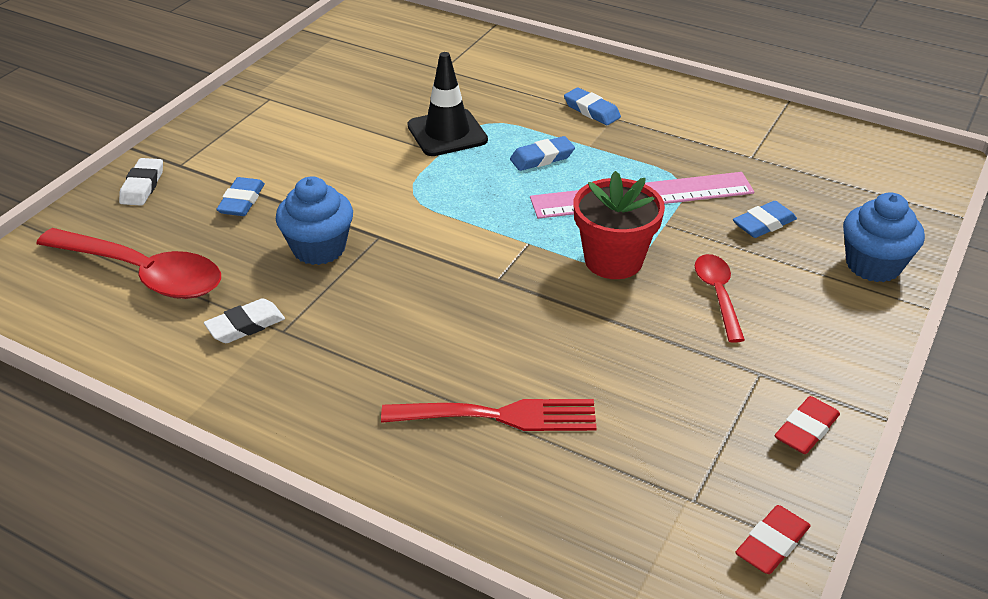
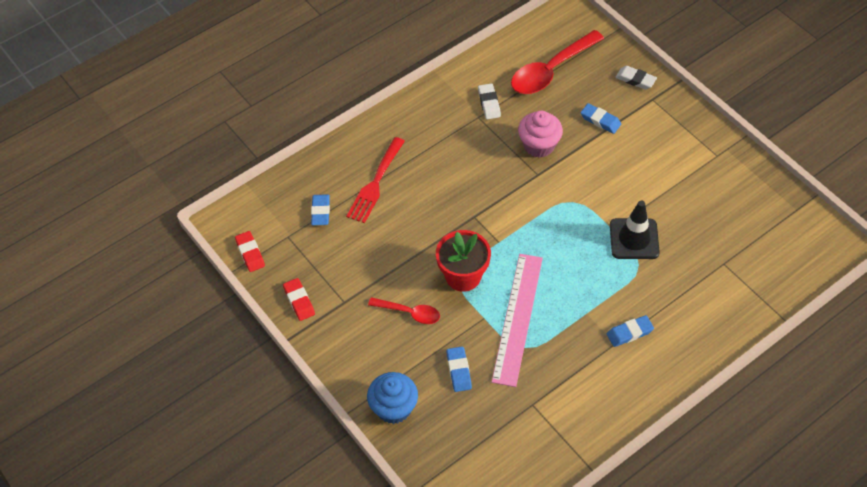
camera: 115 degrees right, 15 degrees up
(319, 248) = (539, 145): blue cupcake -> pink cupcake
(542, 158) = (582, 281): blue eraser -> blue eraser (320, 212)

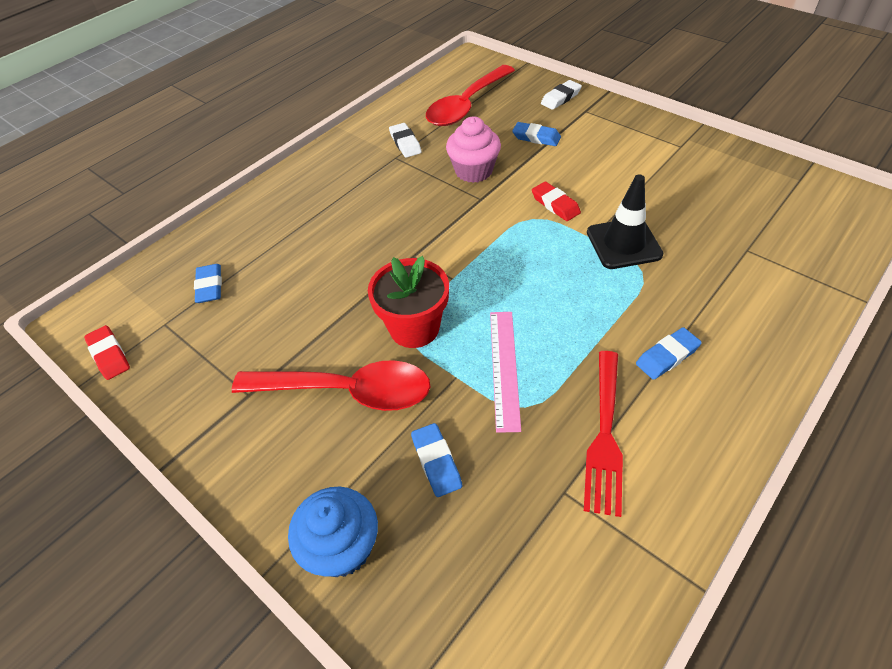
camera: 10 degrees left, 5 degrees down
(299, 301) = (180, 406): red eraser -> red eraser (555, 204)
(375, 183) = (280, 243): red fork -> red fork (605, 436)
(409, 313) = (347, 391): red spoon -> red spoon, size x1.82
(518, 318) = (504, 368): pink ruler -> pink ruler, size x0.66
(635, 80) = (560, 98): white eraser -> white eraser turned 60 degrees counterclockwise

